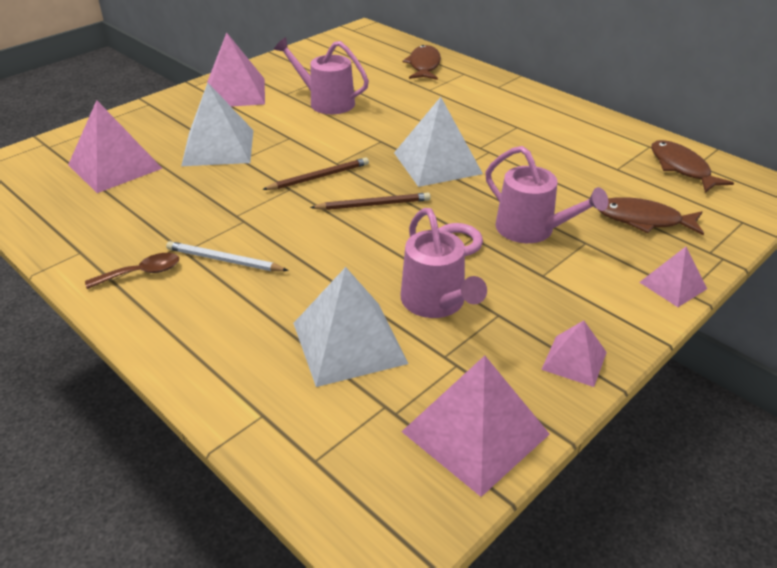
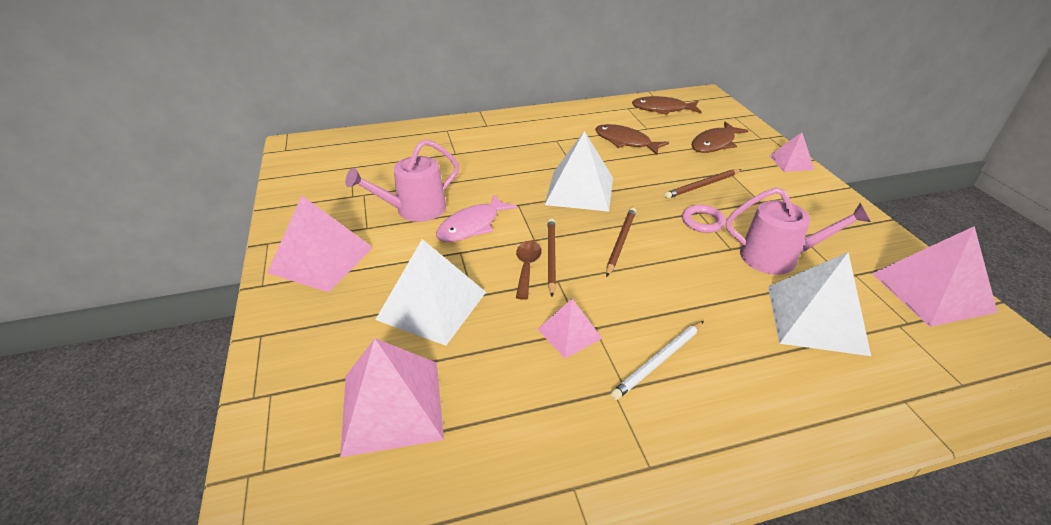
camera: 60 degrees left, 0 degrees up
(141, 273) = (650, 435): brown spoon -> brown spoon (527, 267)
(328, 131) = (472, 226): none -> pink fish
(424, 65) = (409, 141): brown fish -> brown fish (625, 142)
(531, 230) = (702, 185): pink watering can -> brown pencil
(574, 360) = (860, 225): pink pyramid -> pink pyramid (569, 333)

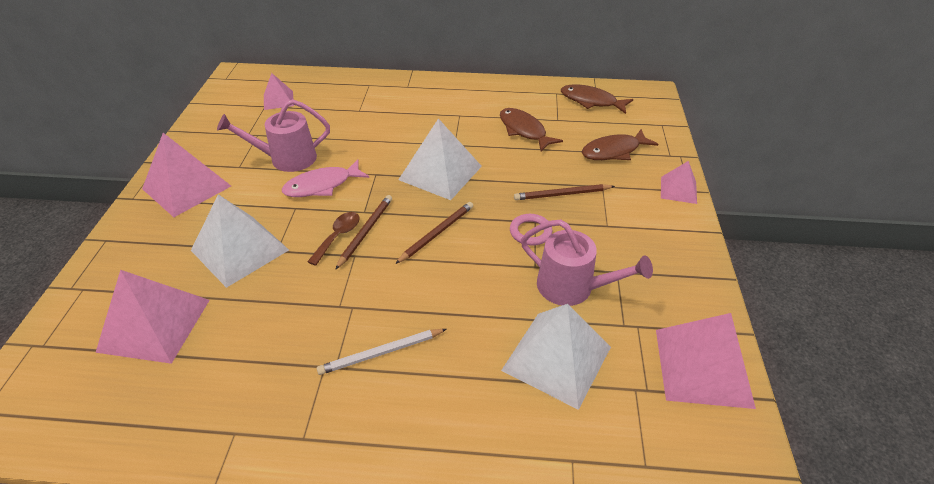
camera: 20 degrees right, 5 degrees up
(569, 333) = (327, 306): pink pyramid -> pink pyramid (278, 100)

